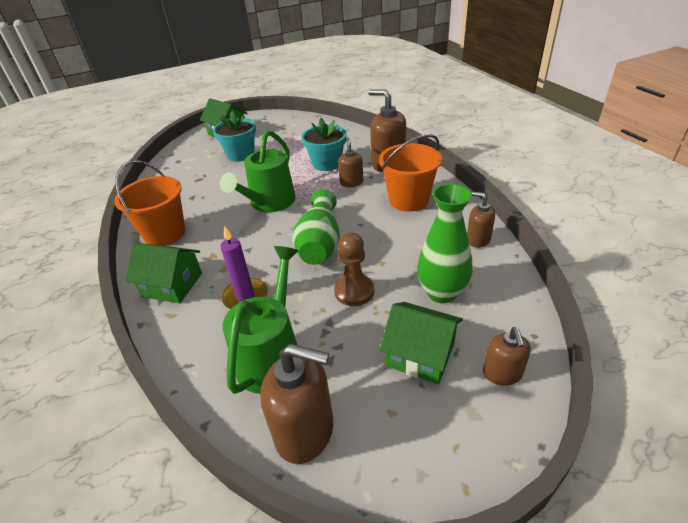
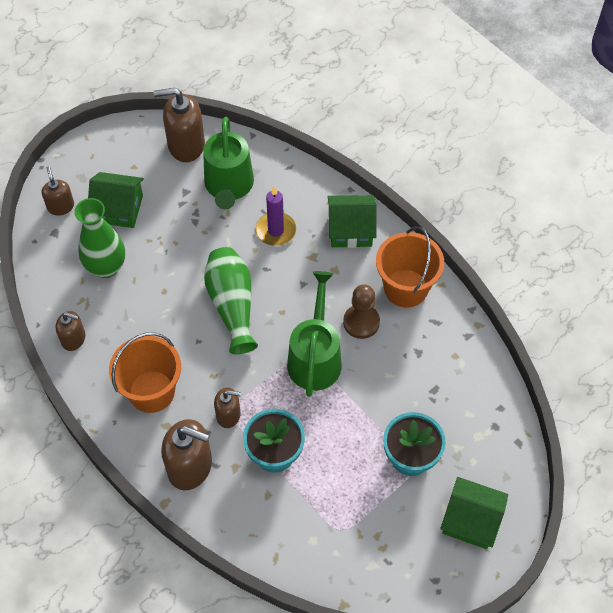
camera: 160 degrees right, 20 degrees up
(351, 182) = (228, 415): brown soap dispenser -> brown soap dispenser turned 60 degrees counterclockwise
(354, 291) = (182, 254): brown pawn -> brown pawn (361, 322)

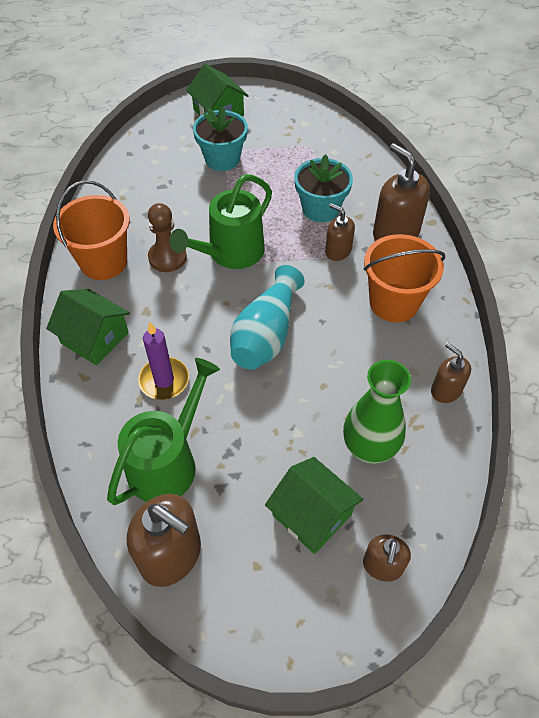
camera: 145 degrees left, 5 degrees down
(232, 305) = (266, 334): green vase -> turquoise vase

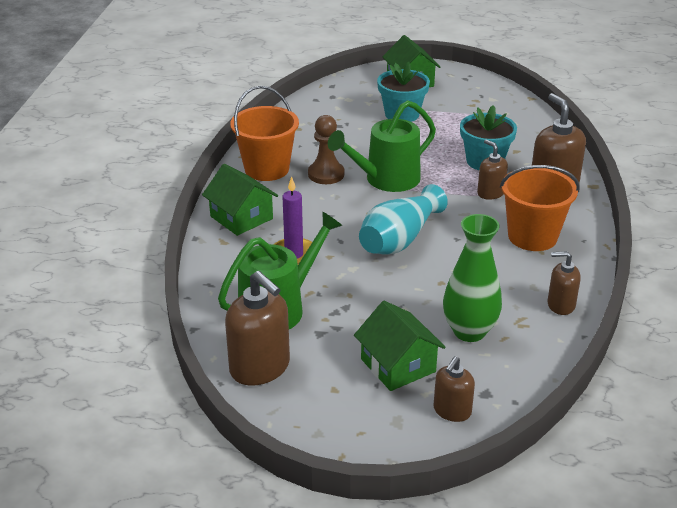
camera: 15 degrees right, 20 degrees down
(445, 390) = (560, 305): brown soap dispenser -> brown soap dispenser turned 60 degrees counterclockwise

